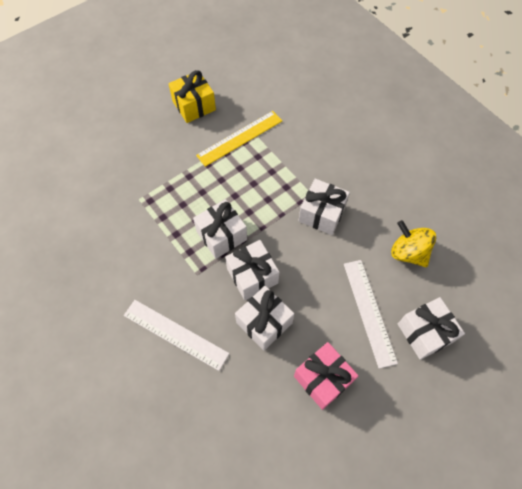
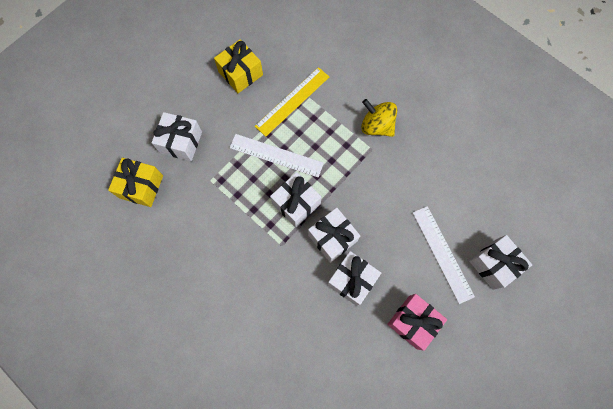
camera: 10 degrees left, 10 degrees up
(68, 194) = (141, 186): none -> yellow gift
(175, 334) = (275, 305): white ruler -> white ruler (276, 155)
(322, 214) = (384, 167): white gift -> white gift (181, 142)
(408, 252) = (468, 191): yellow spinning top -> yellow spinning top (376, 126)

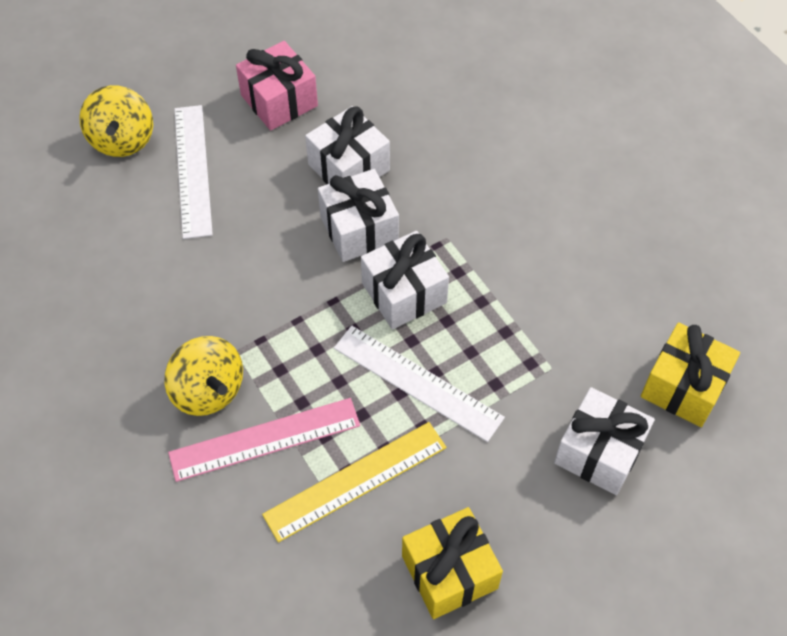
camera: 165 degrees left, 15 degrees down
(340, 109) = (265, 439): none -> pink ruler
(493, 264) = (122, 140): white gift -> yellow spinning top

